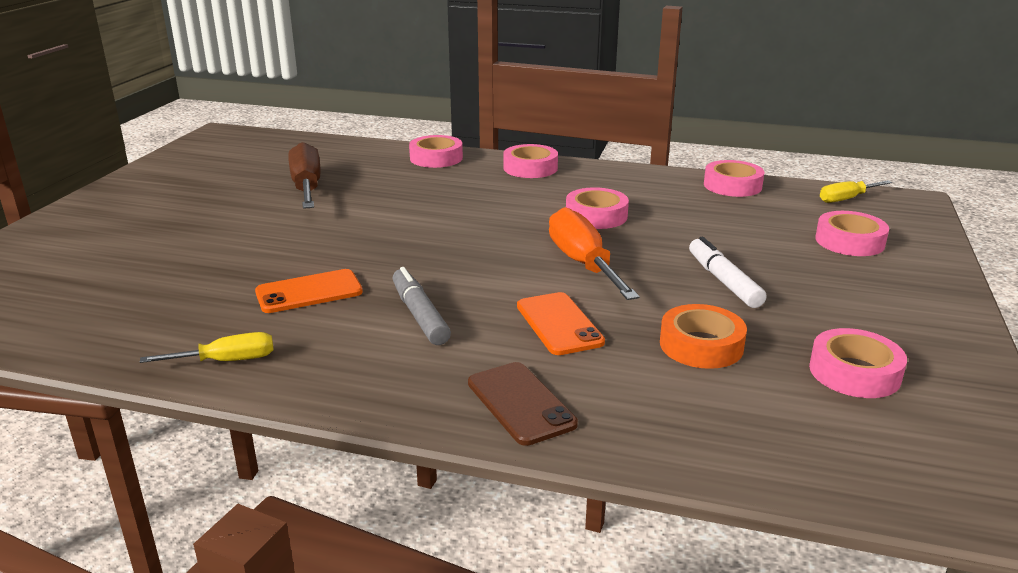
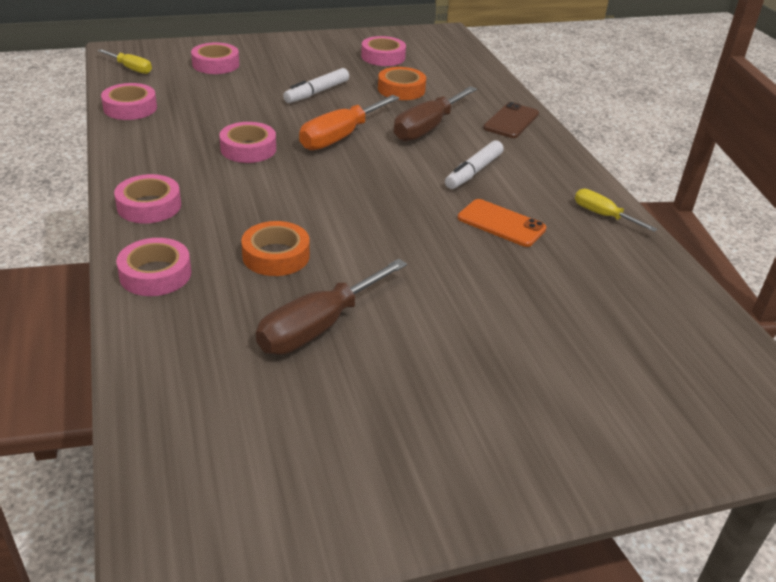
camera: 125 degrees left, 10 degrees up
(405, 192) = (276, 256): none -> orange tape
(419, 315) = (473, 172): grey marker -> white marker
(559, 324) = (427, 128): orange phone -> brown screwdriver

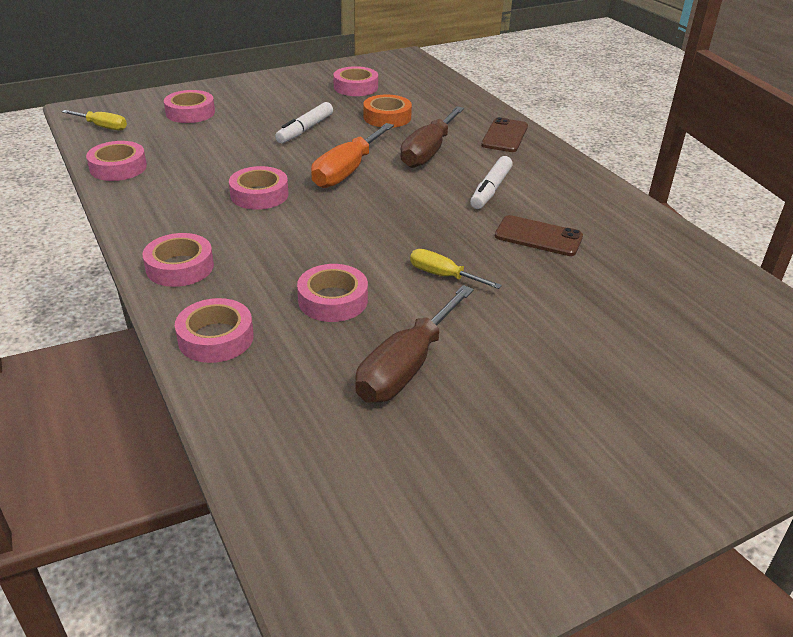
camera: 10 degrees left, 0 degrees up
(276, 256) = (333, 300): orange tape -> pink tape
(501, 223) = (538, 236): orange phone -> brown phone
(603, 215) = (628, 216): yellow screwdriver -> yellow screwdriver (443, 276)

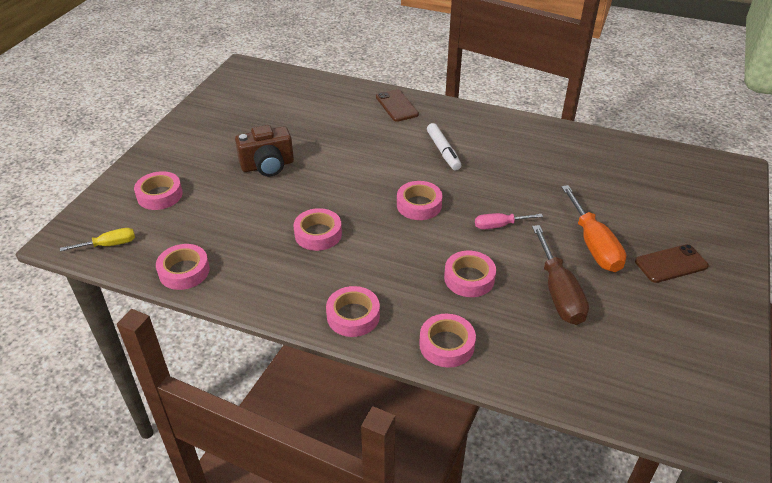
camera: 40 degrees left, 5 degrees up
(305, 129) = (267, 166): white marker -> brown camera
(347, 171) = (344, 184): orange screwdriver -> orange screwdriver (593, 245)
(356, 87) = (247, 111): pink tape -> pink tape (419, 205)
(387, 117) = (306, 127): orange tape -> none
(428, 152) = (371, 142): brown screwdriver -> none
(443, 276) = (499, 225): yellow screwdriver -> pink screwdriver
(538, 236) = (508, 170): brown phone -> brown phone (671, 264)

